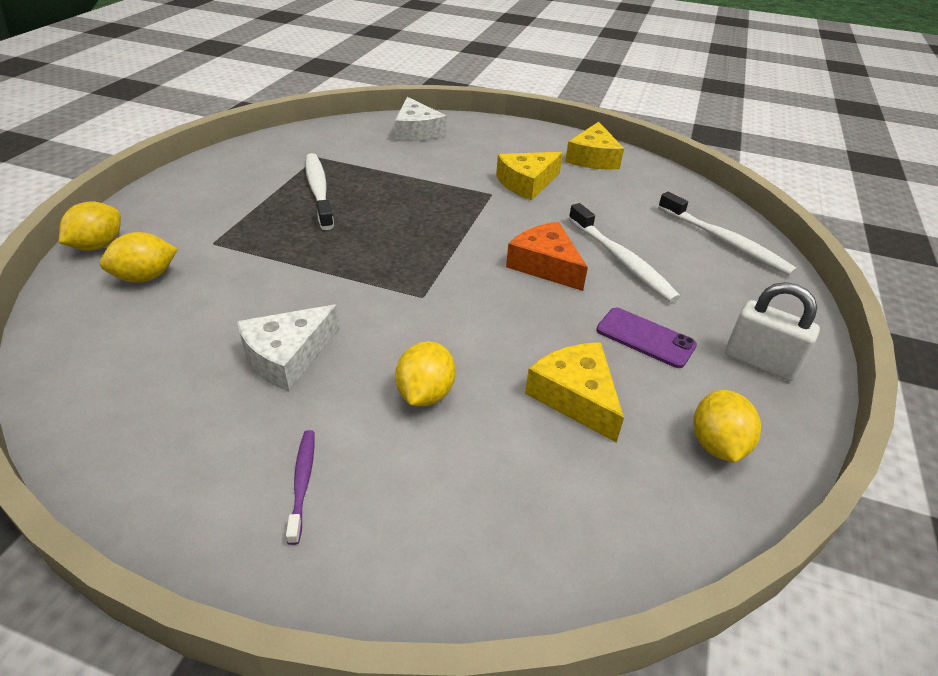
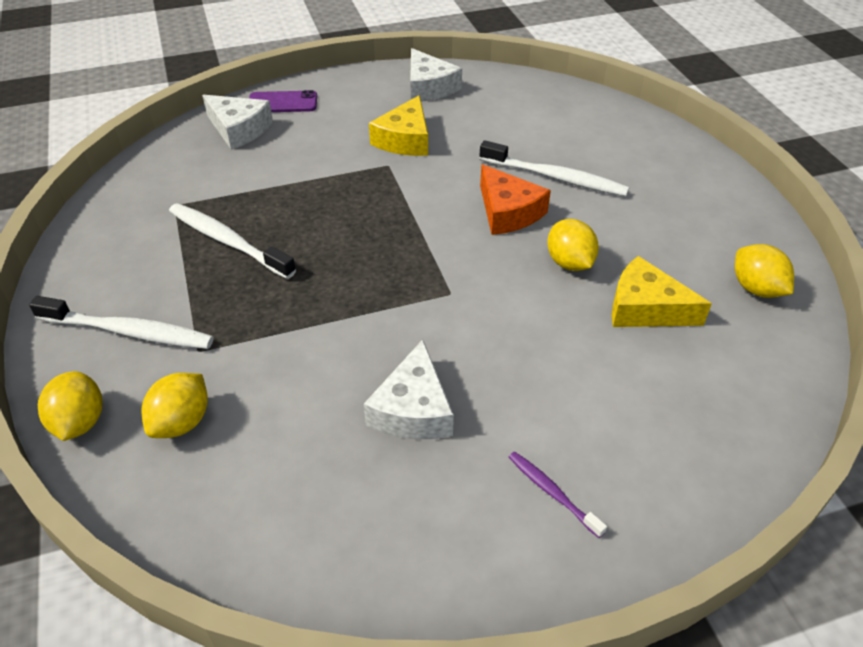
camera: 35 degrees left, 5 degrees up
(425, 394) = (550, 371): yellow lemon -> yellow lemon (569, 263)
(545, 265) = (508, 212): orange cheese -> orange cheese turned 135 degrees counterclockwise
(593, 158) = (429, 87): yellow cheese -> white cheese
(645, 338) = (638, 235): purple phone -> purple phone (282, 103)
(724, 241) = (605, 123): white toothbrush -> white toothbrush (129, 331)
(760, 362) = (720, 212): white padlock -> none

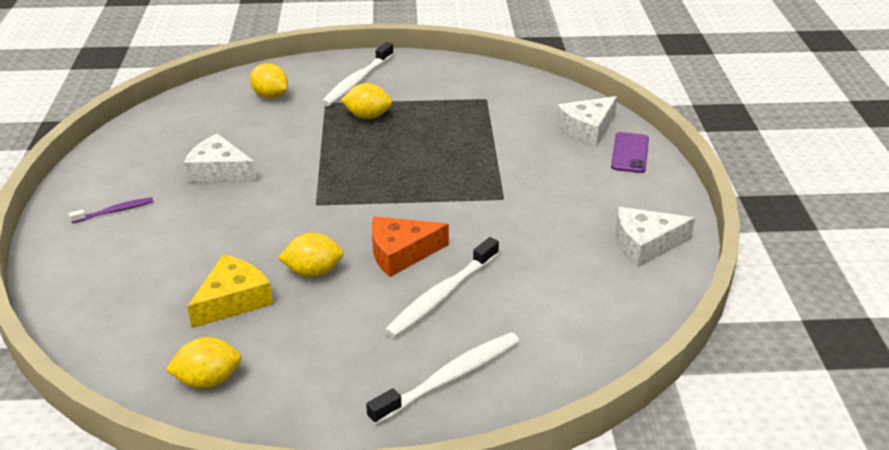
camera: 105 degrees right, 10 degrees down
(80, 422) = (293, 68): yellow lemon -> yellow lemon (367, 116)
(228, 241) = (430, 117): white toothbrush -> white toothbrush (449, 378)
(405, 139) = (543, 213): yellow cheese -> none

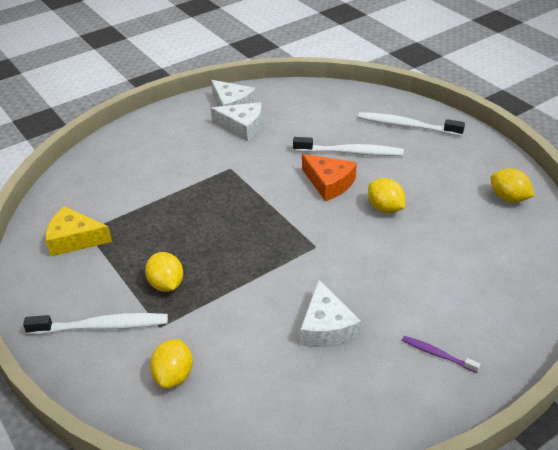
camera: 120 degrees left, 5 degrees up
(233, 300) = (446, 226): yellow cheese -> yellow cheese (74, 239)
(587, 129) = (105, 165): white cheese -> white cheese (242, 127)
(630, 153) = (128, 138): purple phone -> none

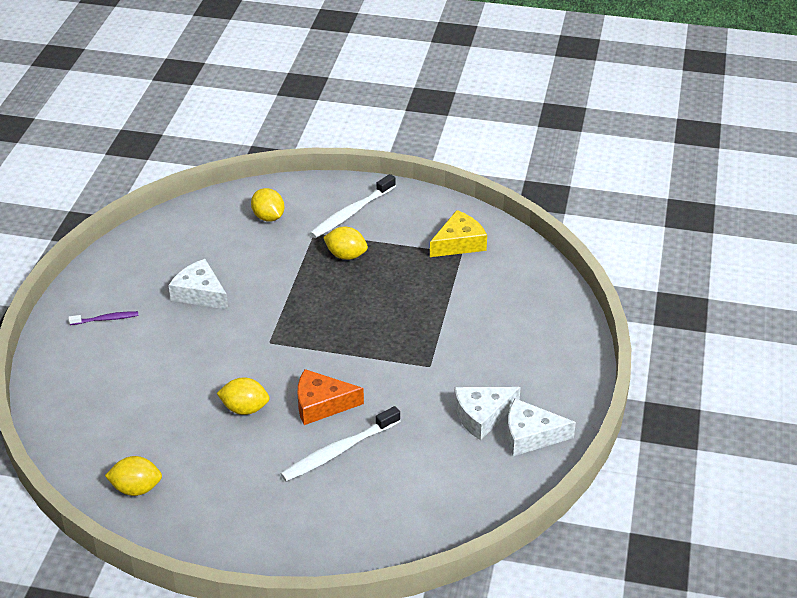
camera: 135 degrees right, 0 degrees up
(407, 126) = (316, 524): white toothbrush -> none

